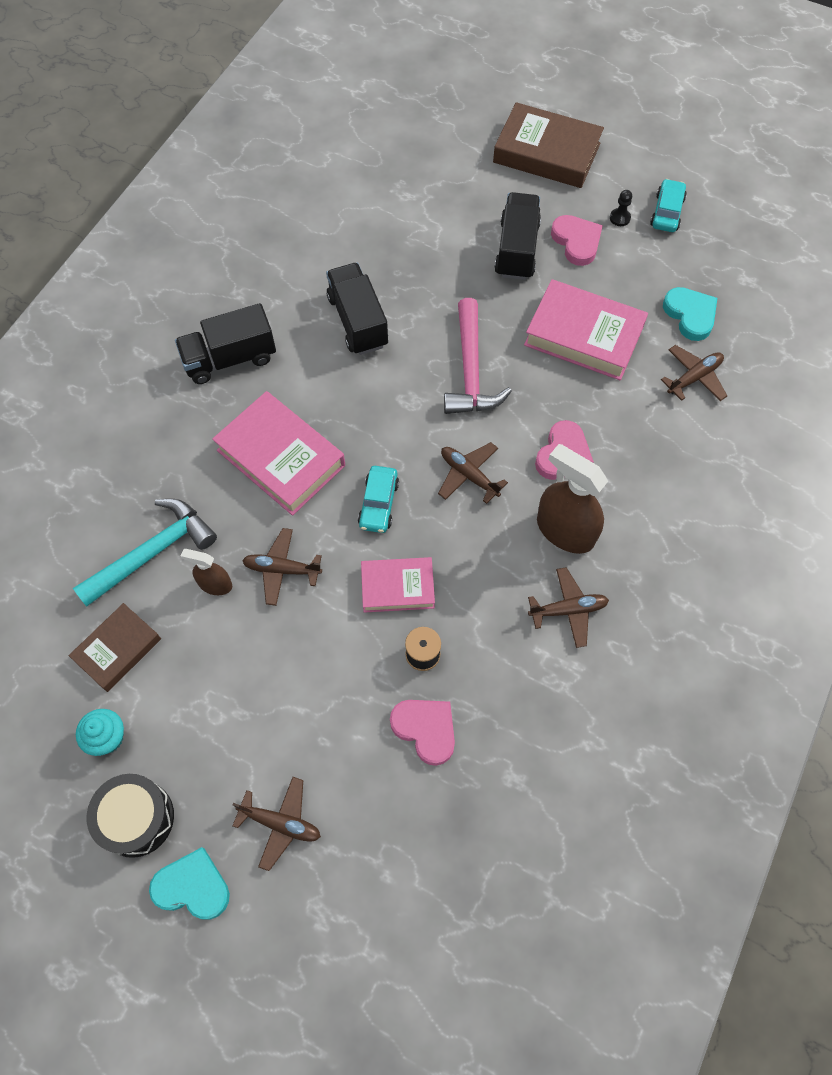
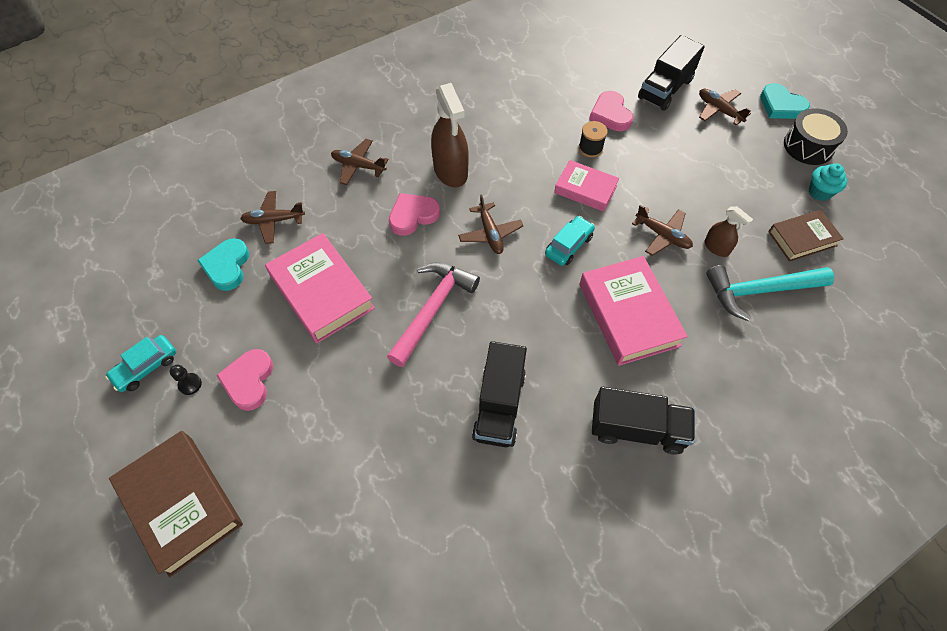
camera: 150 degrees left, 5 degrees down
(516, 249) = (306, 402): black truck -> black truck (665, 89)
(568, 610) = (483, 131): brown plane -> brown plane (358, 166)

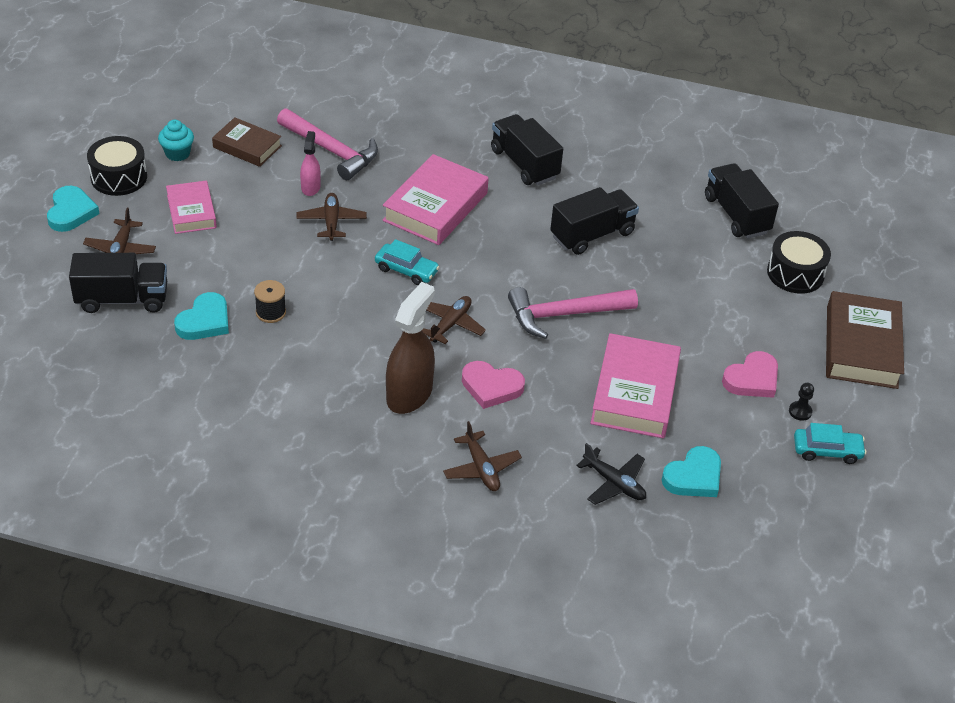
camera: 135 degrees left, 15 degrees down
(273, 220) = (614, 483): brown plane -> black plane
(301, 540) = (795, 273): none -> black drum
(415, 566) = (736, 215): none -> black truck
(568, 245) = (406, 270): turquoise car -> turquoise car turned 150 degrees counterclockwise
(585, 189) = (329, 290): pink book -> pink book (191, 211)
(610, 114) = (204, 321): pink heart -> turquoise heart
(716, 247) = (310, 187): brown spray bottle -> pink spray bottle
(759, 291) = (331, 151): turquoise hammer -> pink hammer

